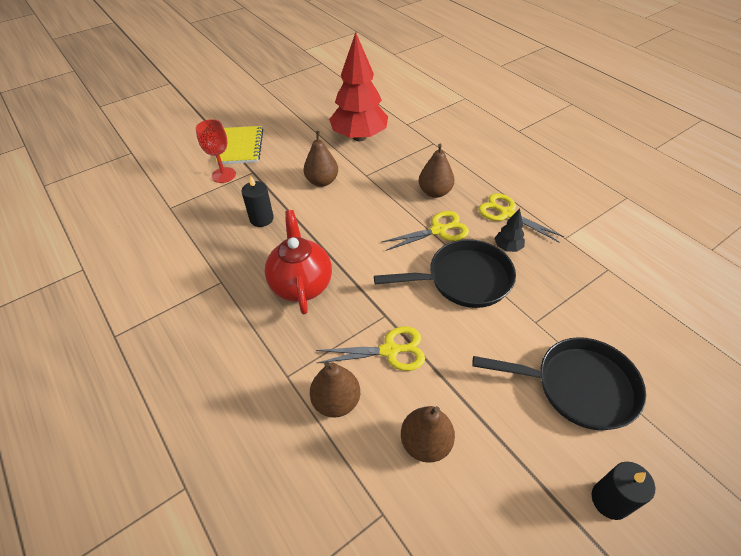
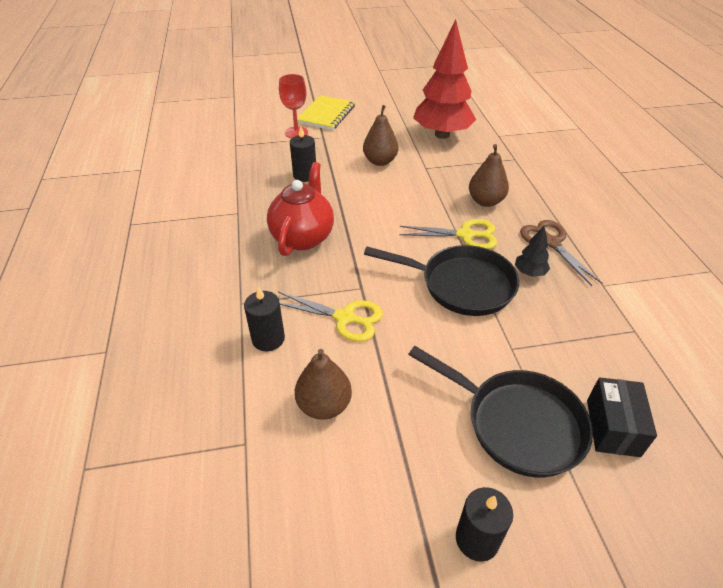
camera: 25 degrees right, 5 degrees down
(336, 401) = (268, 339): brown pear -> black candle
(507, 213) = (551, 243): yellow scissors -> brown scissors
(641, 358) = (612, 427): none -> black box

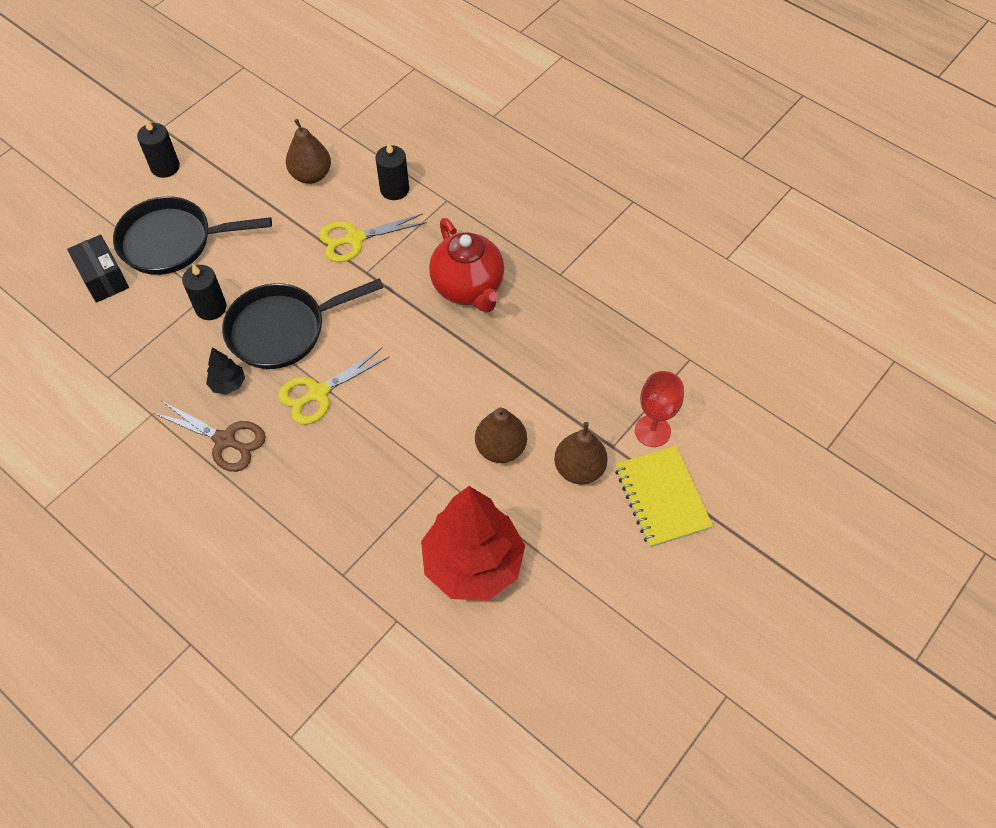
camera: 140 degrees right, 15 degrees up
(305, 175) = (557, 365): black candle -> black candle (211, 308)
(485, 201) = (329, 460): brown pear -> brown pear (579, 469)

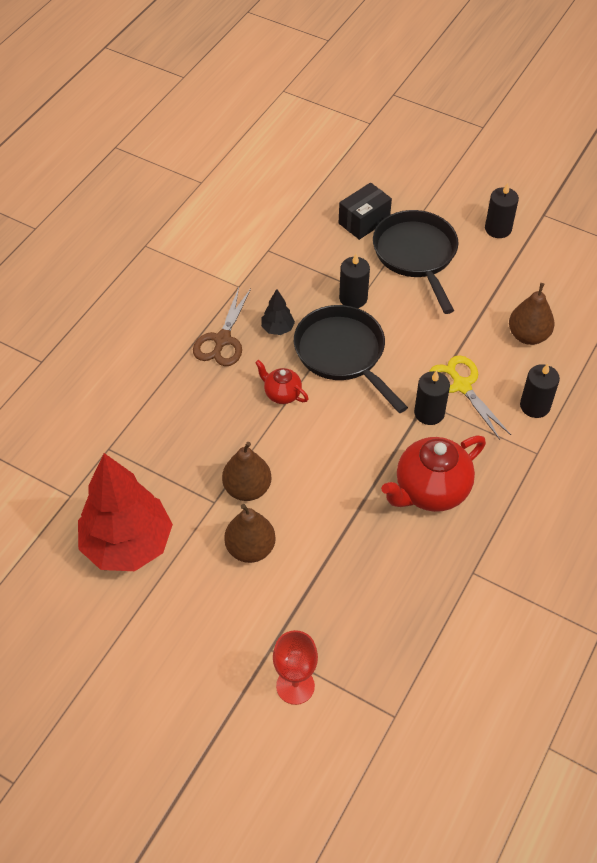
camera: 80 degrees right, 5 degrees down
(318, 393) = (282, 394): yellow scissors -> red teapot
(379, 271) = (429, 413): none -> black candle
(579, 469) = (239, 621): brown pear -> brown pear (247, 488)
(662, 497) = (218, 703): yellow notebook -> none

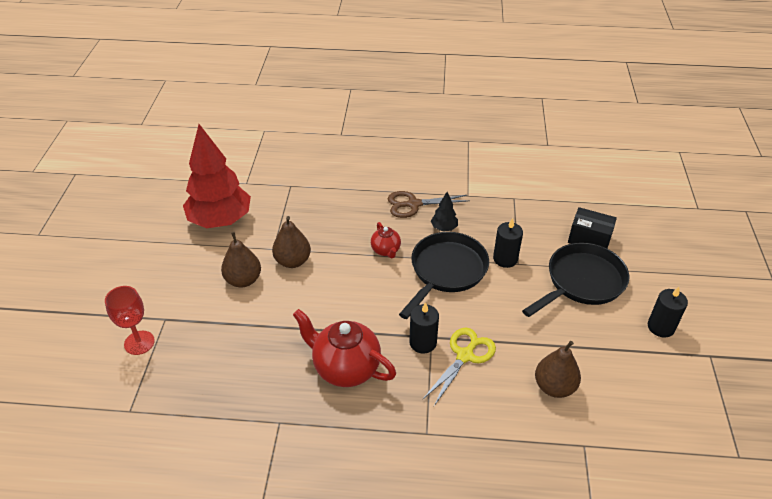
camera: 65 degrees right, 10 degrees down
(282, 394) = (386, 250): red teapot -> red teapot turned 150 degrees clockwise
(535, 406) = (478, 416): black candle -> none

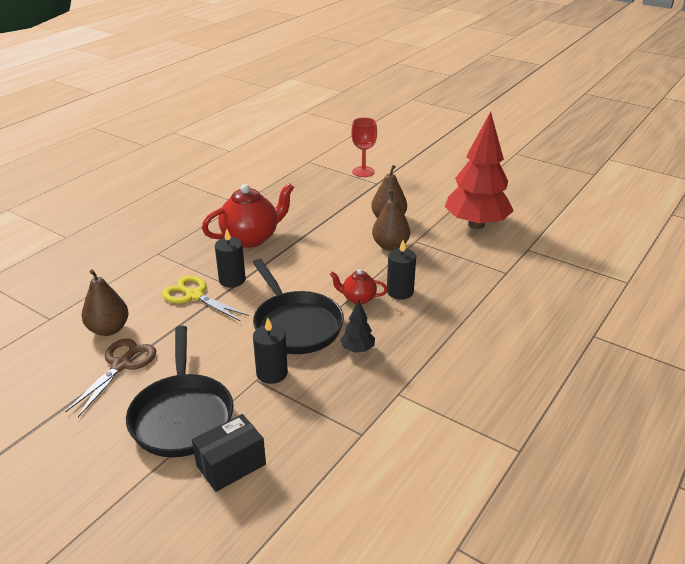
camera: 120 degrees right, 10 degrees down
(413, 204) = (414, 343): brown scissors -> brown scissors (121, 365)
(465, 356) = (194, 296): yellow scissors -> yellow scissors turned 150 degrees clockwise
(661, 327) = (64, 442): black candle -> black candle (400, 291)

